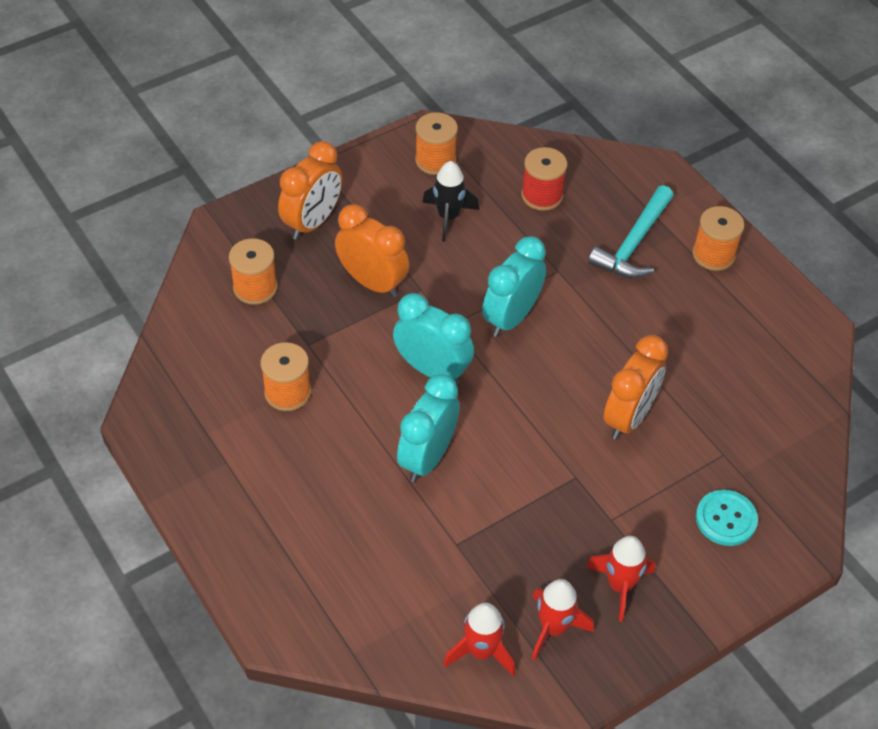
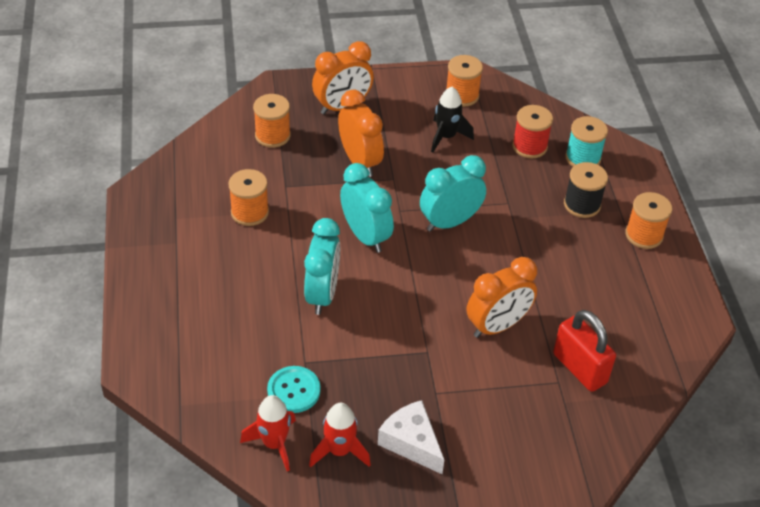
camera: 25 degrees right, 5 degrees down
(427, 457) = (322, 294): turquoise clock -> turquoise clock turned 135 degrees clockwise
(604, 188) = (583, 158): none -> turquoise spool
(620, 586) = (411, 442): red rocket -> white cheese
(633, 244) = (582, 204): turquoise hammer -> black spool
(726, 519) = (529, 429): turquoise button -> turquoise button (293, 390)
(735, 430) = (579, 368): none -> red padlock

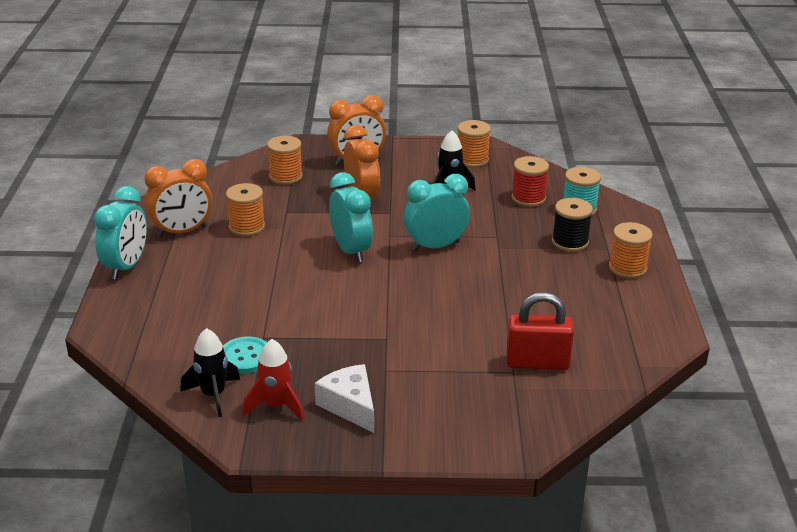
camera: 10 degrees right, 15 degrees down
(274, 444) = (213, 395): red rocket -> black rocket
(322, 294) = (296, 289): turquoise clock -> turquoise clock (126, 267)
(497, 326) = (462, 324): orange clock -> orange clock (182, 231)
(579, 368) = (537, 363): red padlock -> red padlock turned 60 degrees counterclockwise

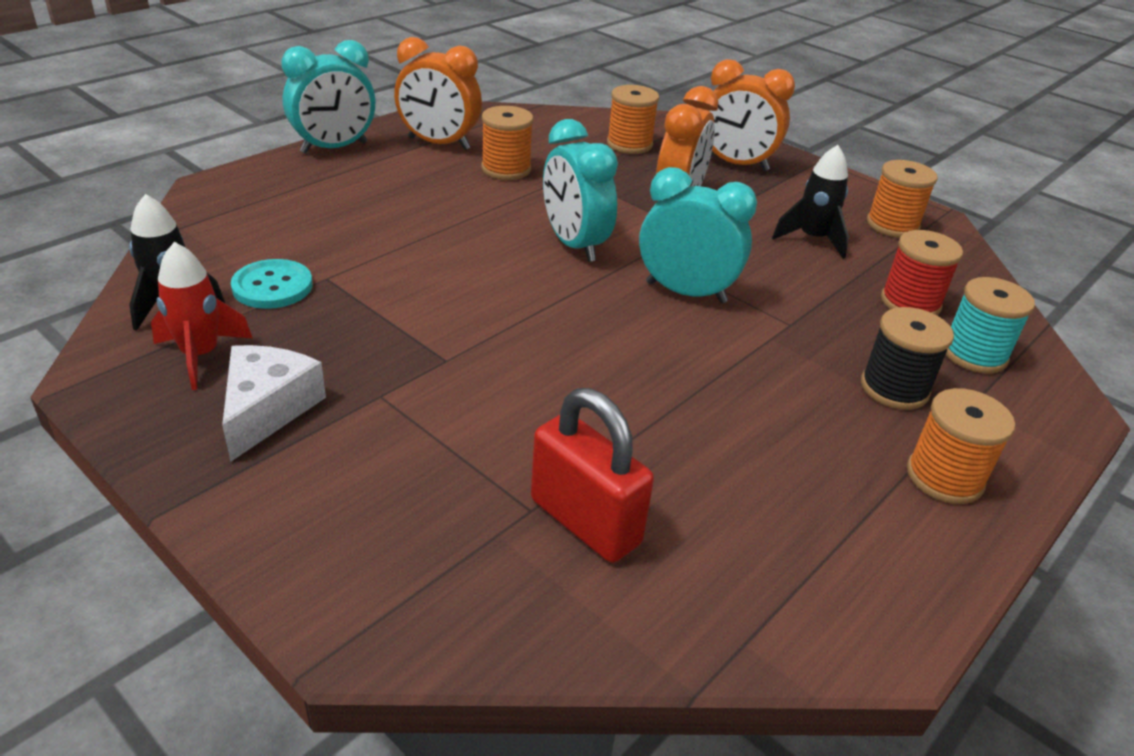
camera: 40 degrees right, 5 degrees up
(351, 251) = (574, 245): turquoise clock -> turquoise clock turned 135 degrees clockwise

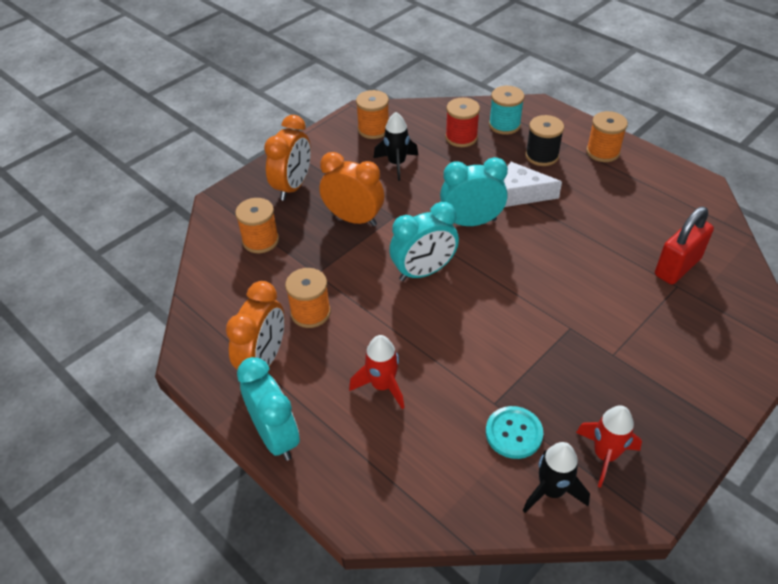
camera: 85 degrees left, 10 degrees up
(267, 409) = (644, 406): white cheese -> white cheese (522, 194)
(381, 205) = (382, 386): none -> red rocket
(686, 292) = (471, 222): turquoise clock -> turquoise clock turned 60 degrees clockwise

